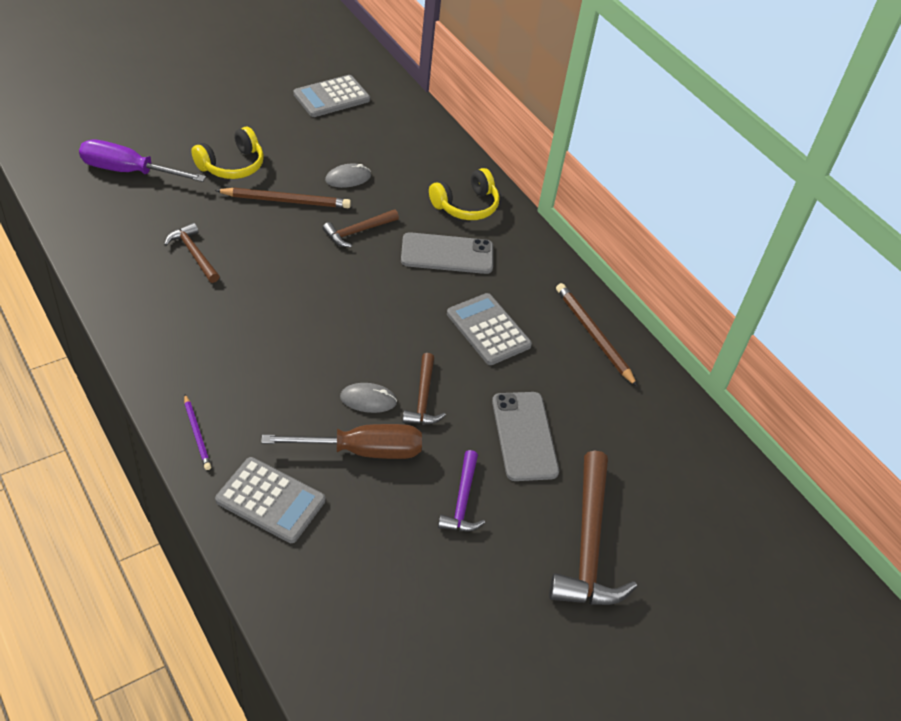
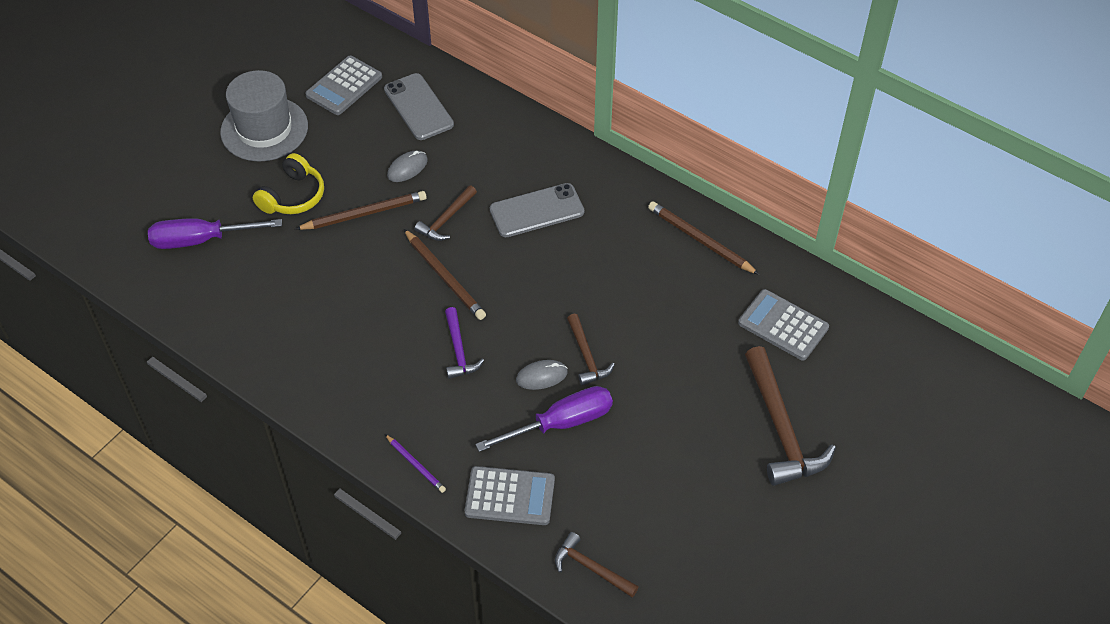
camera: 15 degrees left, 5 degrees up
(194, 254) = (312, 300): brown hammer -> brown hammer (591, 568)
(241, 106) = (264, 129): none -> grey hat
(327, 278) = (445, 276): none -> brown pencil
(363, 451) = (562, 423): brown screwdriver -> purple screwdriver
(462, 500) = (664, 433): purple hammer -> purple hammer (458, 350)
(466, 205) = (528, 155): yellow headphones -> none
(488, 329) = (609, 270): grey calculator -> grey calculator (783, 325)
(524, 436) = (686, 356): grey phone -> grey phone (418, 107)

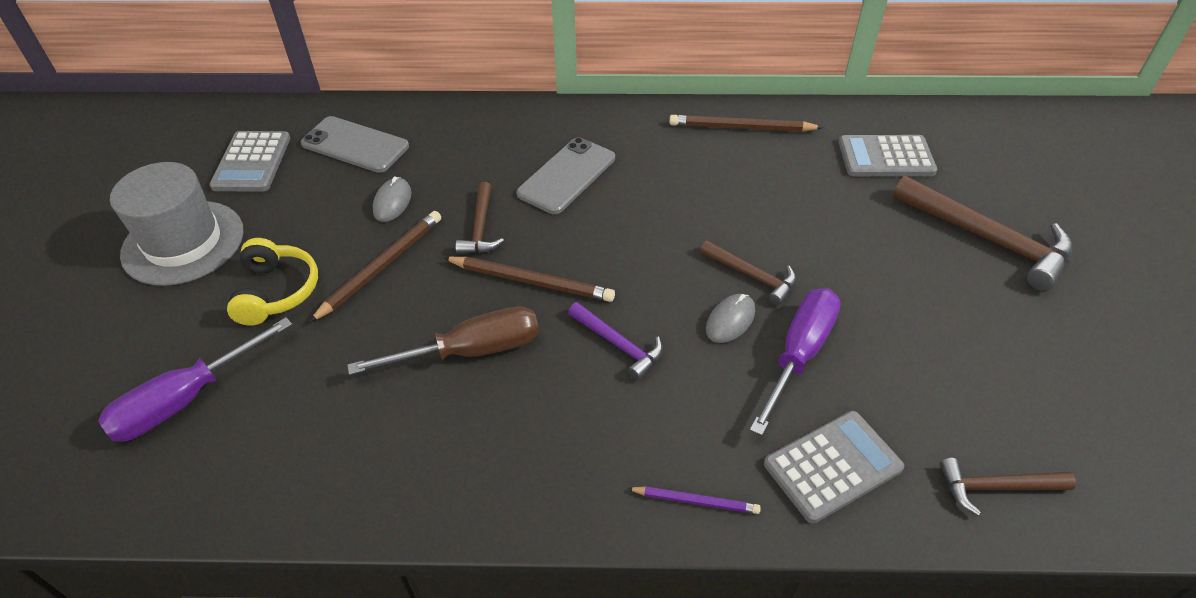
camera: 35 degrees left, 5 degrees down
(372, 302) = (473, 351): none -> brown screwdriver

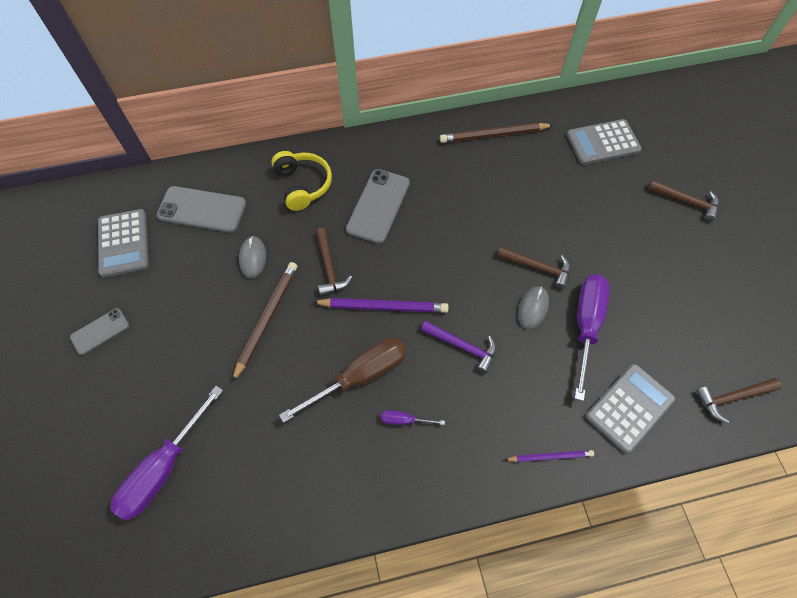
camera: 15 degrees left, 15 degrees up
(183, 242) = (100, 331): grey hat -> grey phone
(276, 291) = (194, 359): yellow headphones -> yellow headphones (303, 185)
(508, 412) = (403, 420): none -> purple screwdriver
(531, 281) = (383, 306): brown pencil -> purple pencil
(987, 239) = (686, 202): brown hammer -> brown hammer, size x0.55

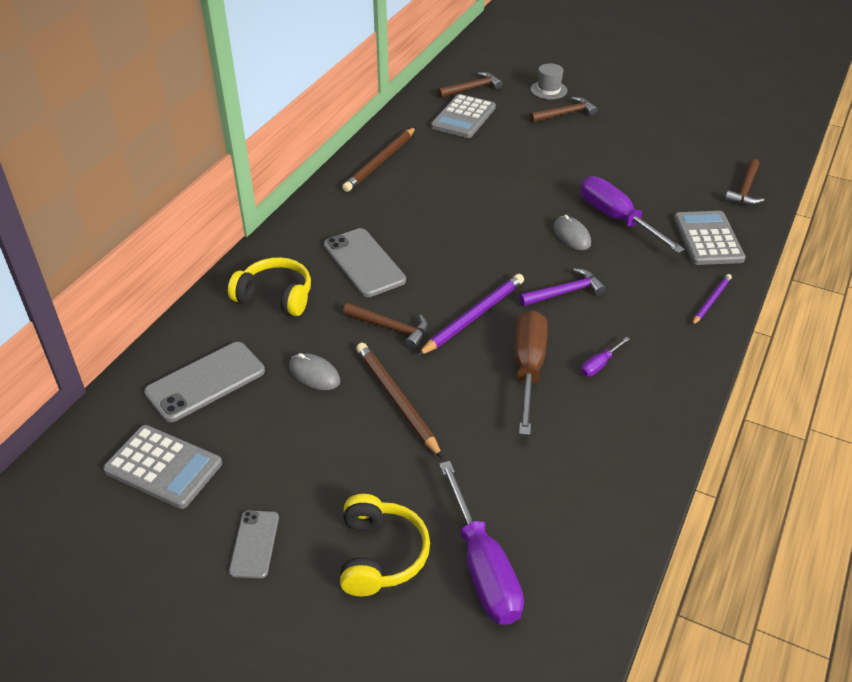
camera: 50 degrees left, 20 degrees down
(135, 403) = (380, 555): none -> yellow headphones
(537, 268) = (537, 212): brown hammer -> brown hammer (472, 88)
(706, 169) = (548, 90): none -> grey hat

